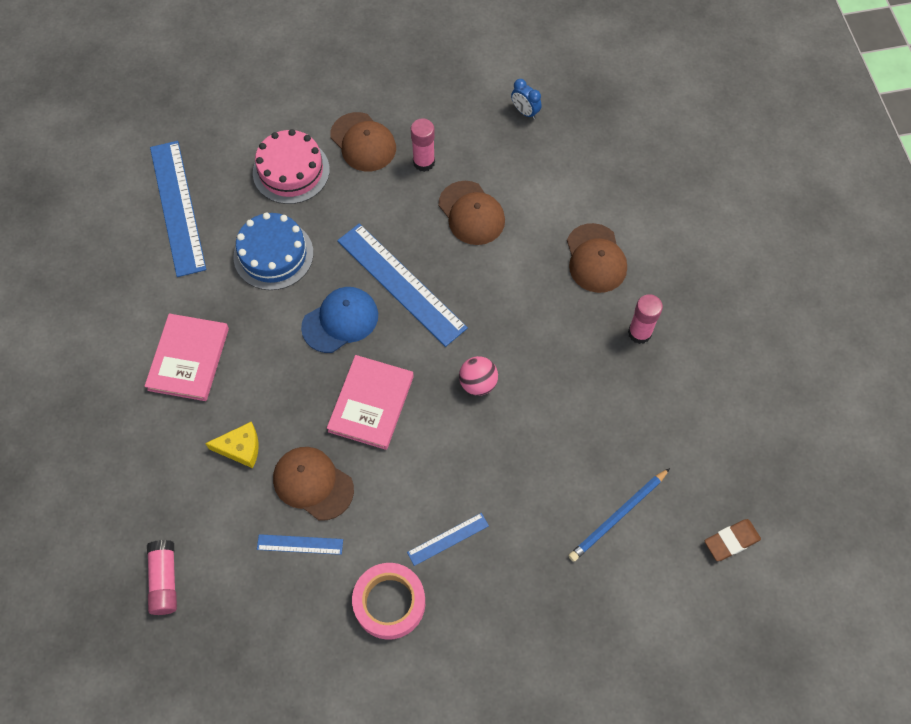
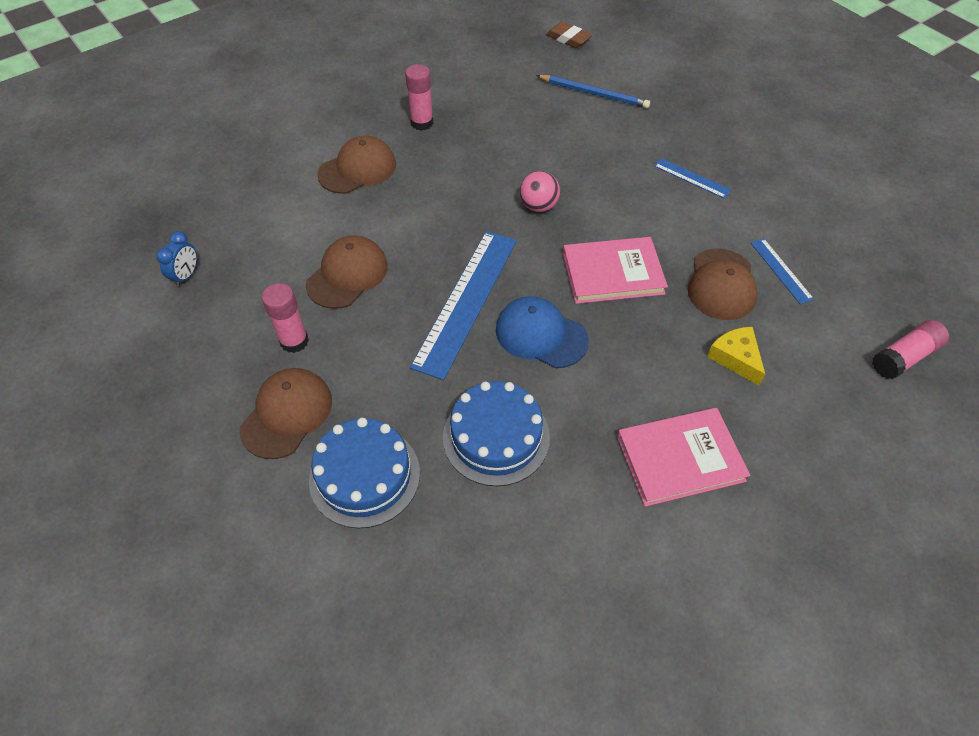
camera: 115 degrees left, 10 degrees down
(178, 207) = (485, 591): blue ruler -> none
(291, 171) = (364, 476): pink cake -> blue cake
(389, 603) = (772, 194): pink tape -> none

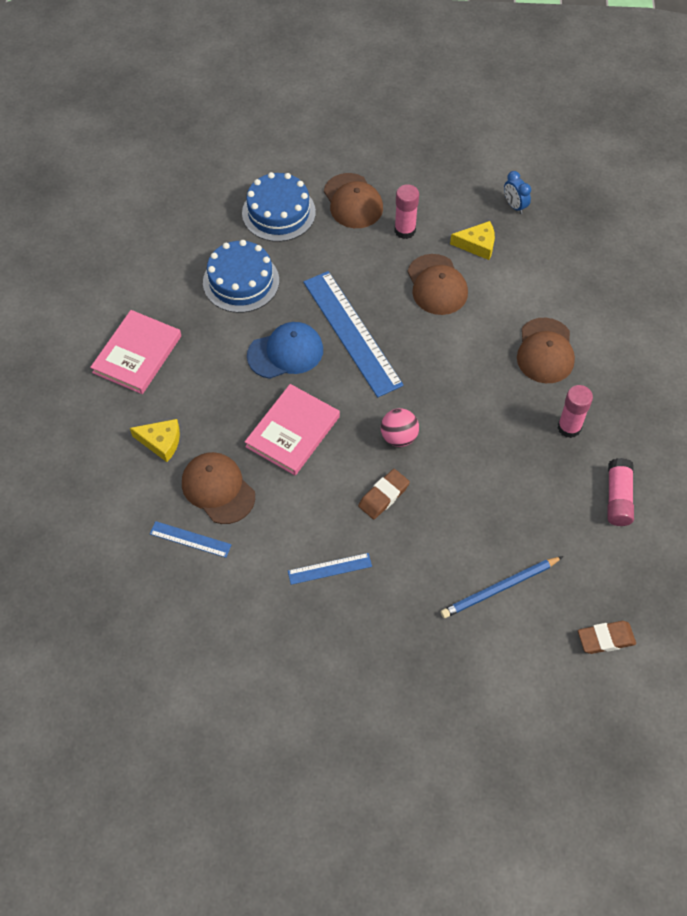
camera: 130 degrees right, 5 degrees up
(267, 274) = (477, 245): none -> yellow cheese
(599, 184) = (383, 496): none -> brown eraser
(904, 357) = (58, 540): pink glue stick -> pink glue stick (618, 498)

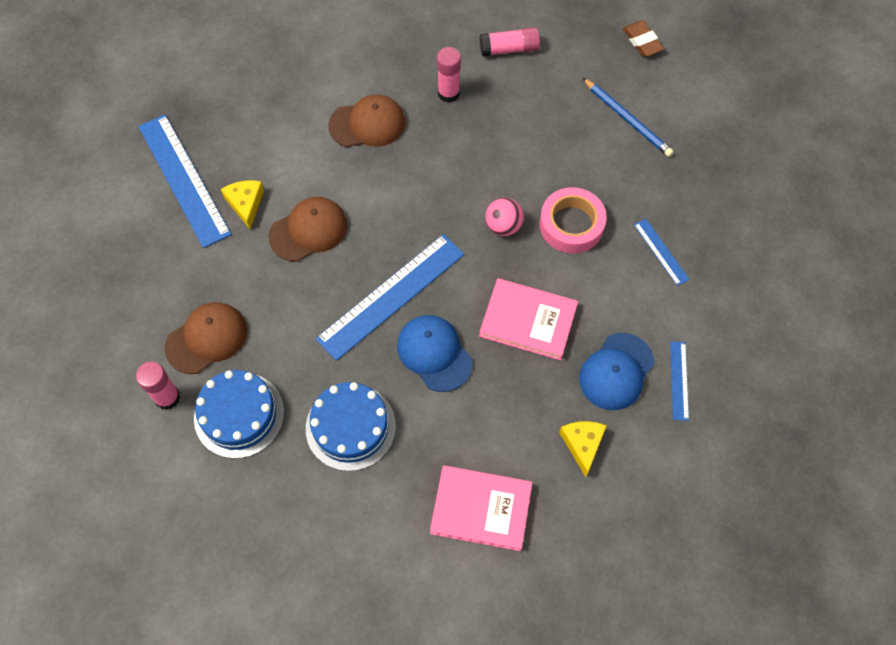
camera: 105 degrees left, 5 degrees up
(218, 489) = (616, 372): brown cap -> blue cap
(383, 496) = (571, 225): brown eraser -> pink tape
(405, 230) = (240, 276): pink glue stick -> pink glue stick (167, 397)
(514, 206) = (184, 179): blue clock -> blue ruler

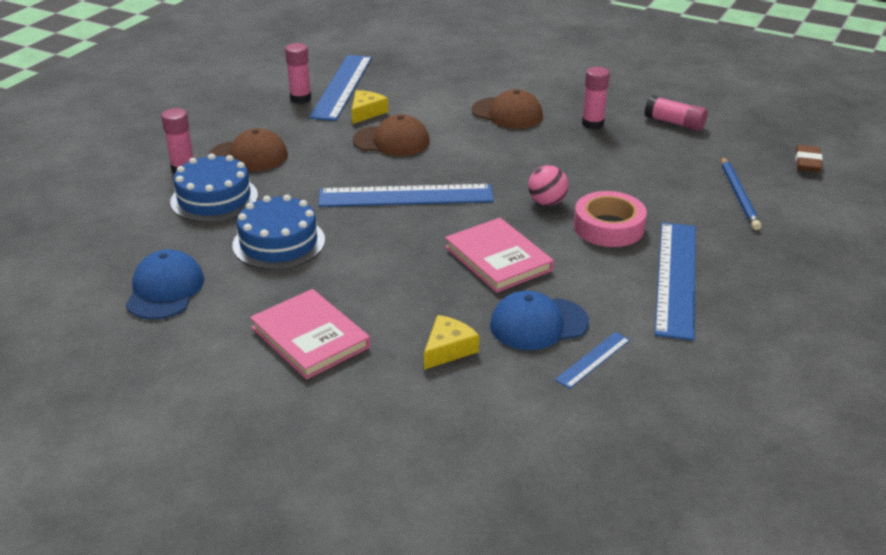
camera: 40 degrees right, 30 degrees down
(164, 223) = (300, 98): none -> pink glue stick
(434, 353) = (396, 238): blue cap -> blue cap (165, 290)
(661, 252) = (676, 278): blue ruler -> blue ruler, size x2.13

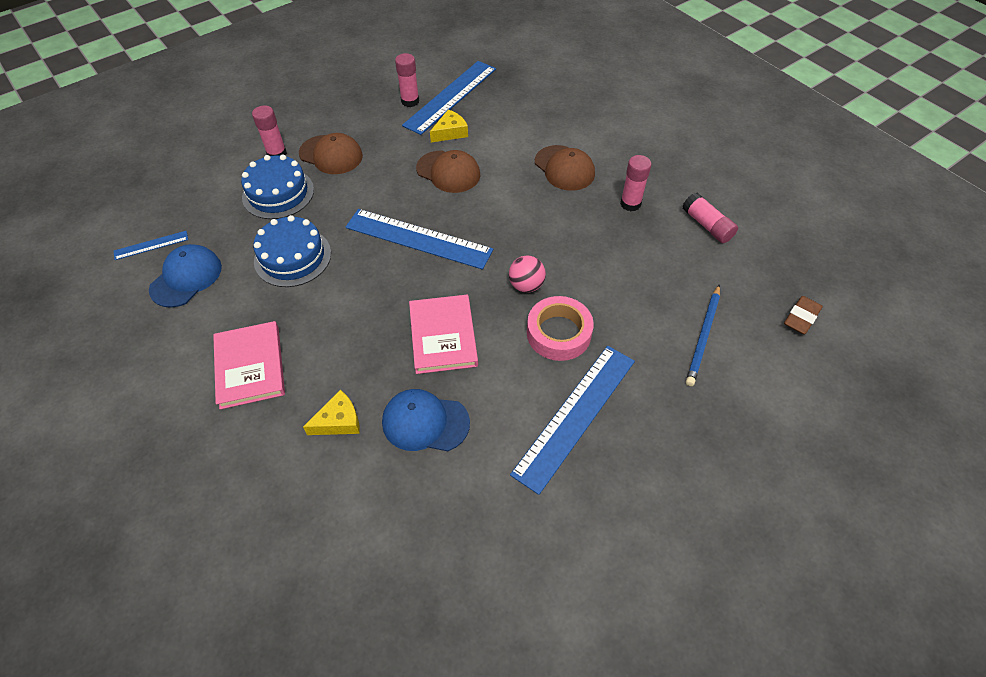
camera: 25 degrees right, 20 degrees up
(593, 360) = (441, 480): blue ruler -> blue ruler (151, 245)

